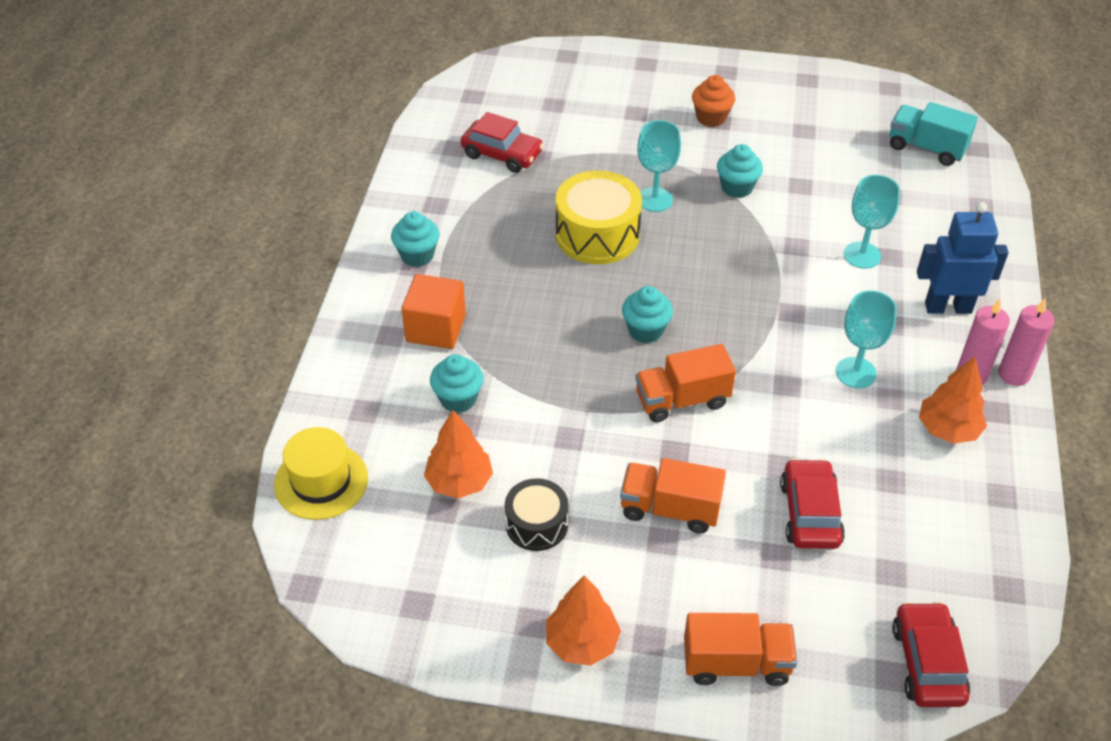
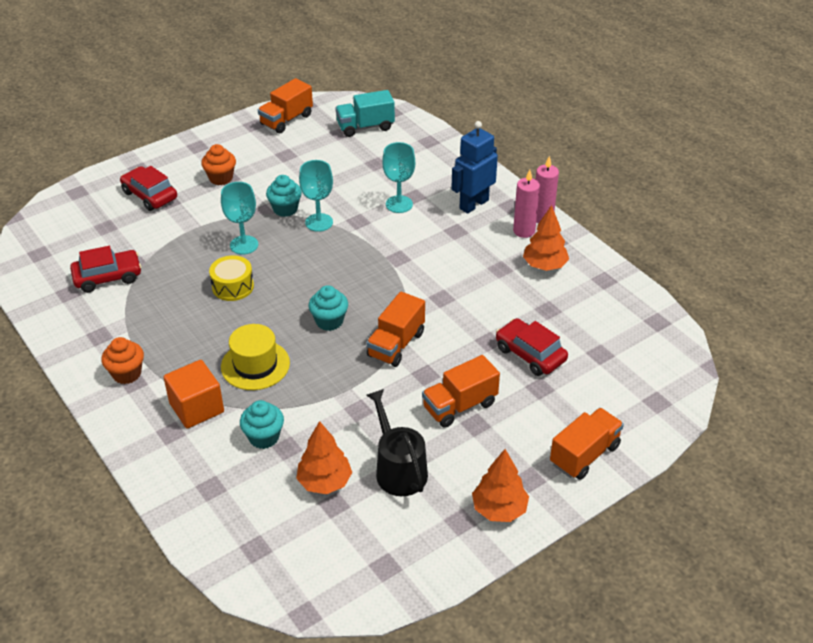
camera: 45 degrees left, 5 degrees down
(321, 481) = (236, 549): yellow hat -> yellow hat (255, 365)
(417, 255) = (127, 374): turquoise cupcake -> orange cupcake
(536, 524) = (398, 469): black drum -> black watering can
(597, 234) = (233, 286): yellow drum -> yellow drum, size x0.61
(848, 93) = (286, 120): none -> orange truck
(855, 373) = (468, 267): turquoise goblet -> turquoise goblet (319, 222)
(927, 663) = (664, 383): red car -> red car (150, 195)

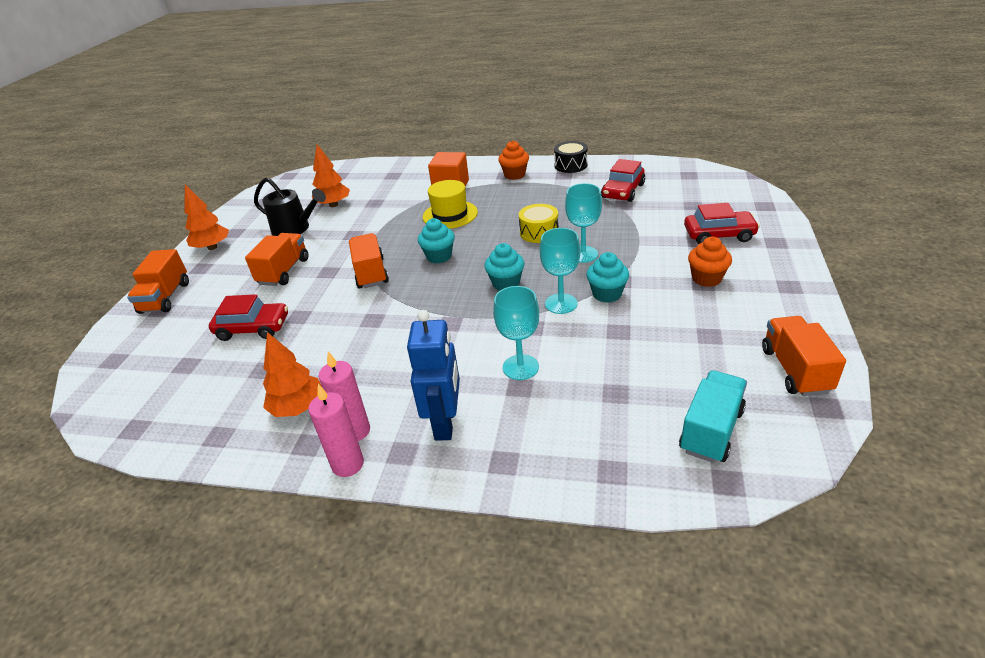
camera: 140 degrees right, 5 degrees down
(70, 343) = (571, 165): none -> black drum
(264, 437) = (393, 198): turquoise cupcake -> turquoise cupcake (506, 283)

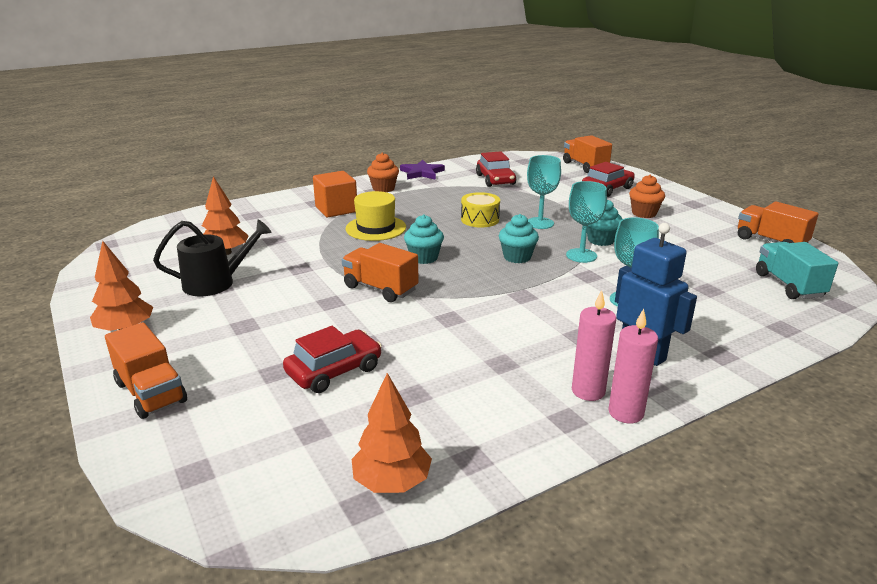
camera: 45 degrees left, 10 degrees down
(284, 271) = (275, 318): orange truck -> orange truck (585, 166)
(298, 408) = (508, 402): orange tree -> orange tree (392, 482)
(571, 165) = (422, 173): black drum -> purple star

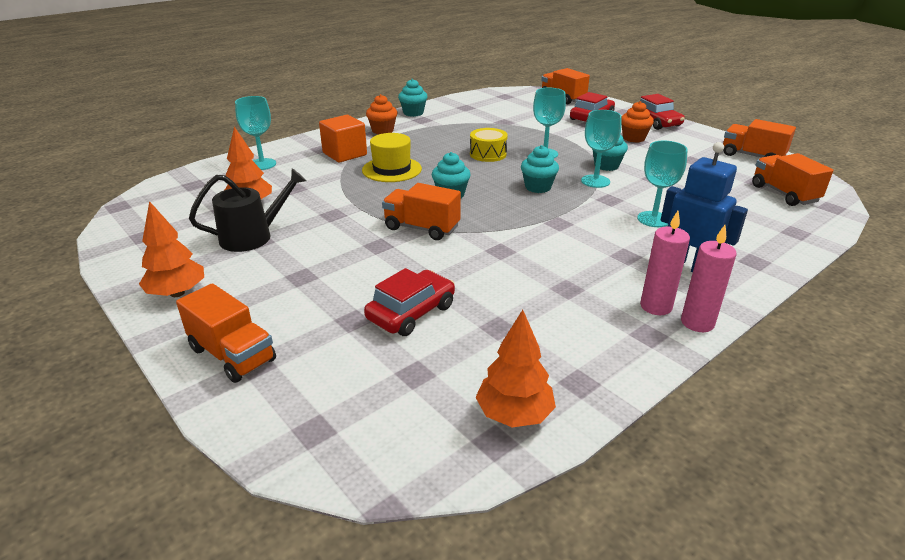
camera: 10 degrees left, 5 degrees up
(253, 214) = (262, 164): none -> turquoise goblet
(422, 173) = (413, 113): purple star -> turquoise cupcake
(495, 180) = (486, 115): red car -> red car (656, 122)
(788, 285) = (783, 194): turquoise truck -> orange truck

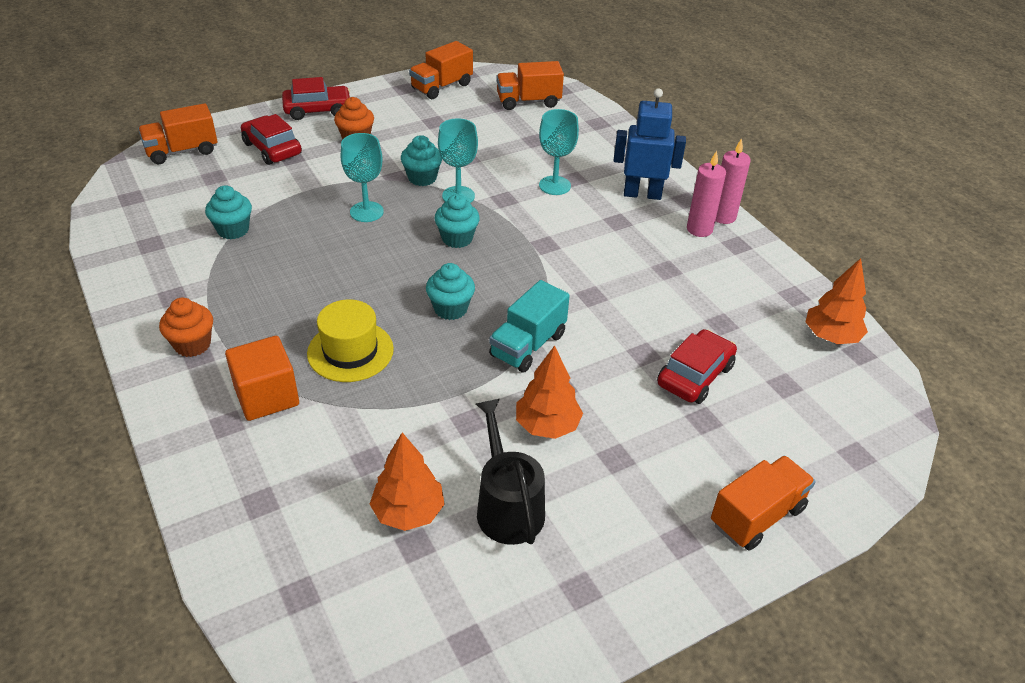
camera: 80 degrees left, 10 degrees up
(177, 293) = (635, 579): orange tree -> orange tree (547, 426)
(262, 164) = (256, 500): turquoise goblet -> none
(411, 312) = (695, 375): red car -> red car turned 75 degrees clockwise
(413, 113) = (135, 301): turquoise cupcake -> turquoise cupcake (233, 230)
(421, 228) = (528, 345): orange truck -> turquoise truck
(488, 154) = (343, 256): yellow drum -> none
(688, 266) = (642, 194): blue robot -> blue robot turned 45 degrees clockwise

